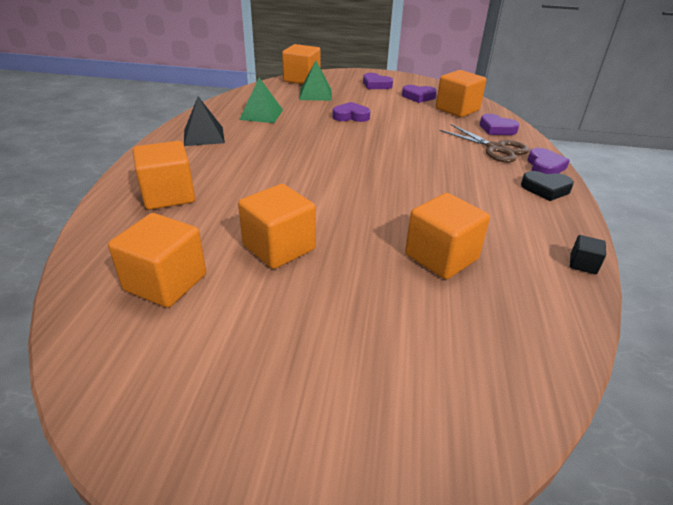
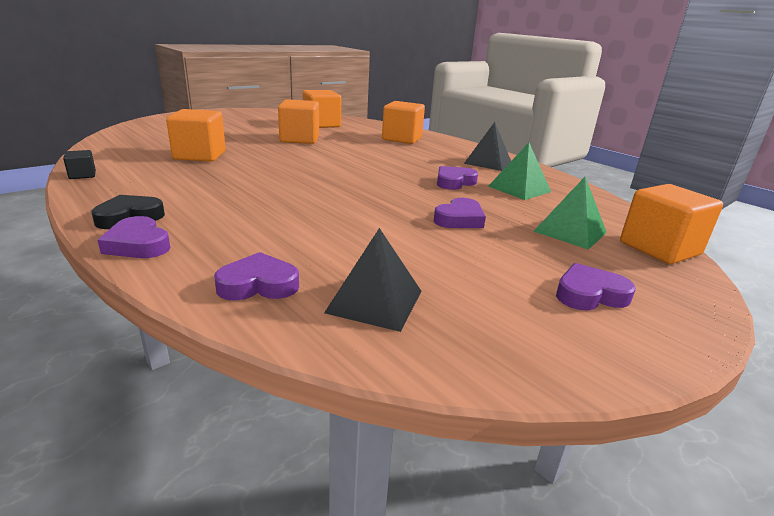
camera: 130 degrees right, 10 degrees down
(418, 97) = (481, 301): purple heart -> purple heart (454, 182)
(457, 109) = (375, 301): orange cube -> black pyramid
(495, 148) = (228, 246): brown scissors -> none

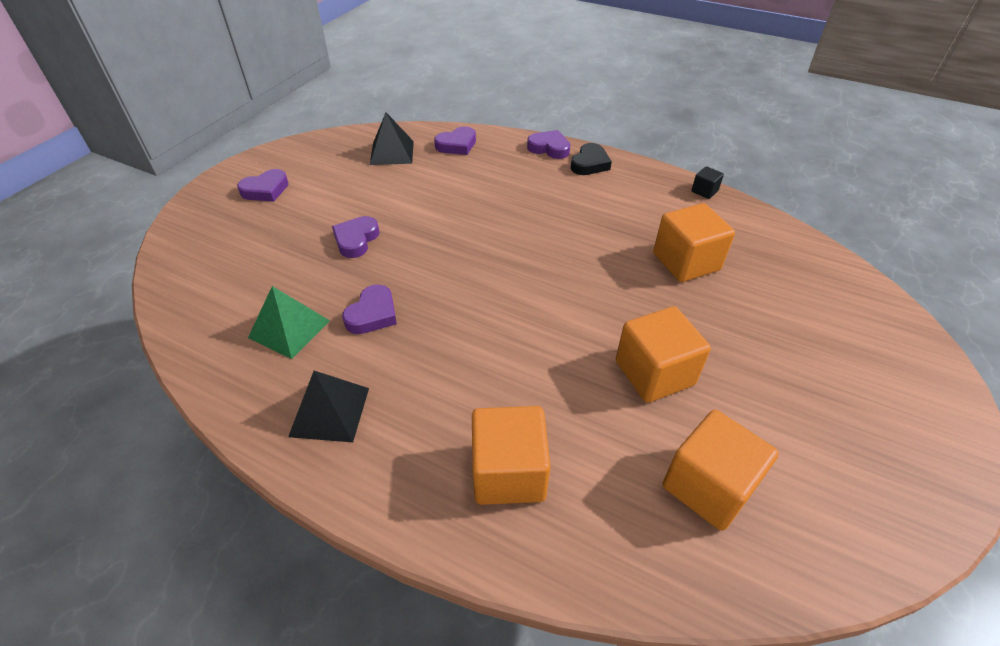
camera: 160 degrees right, 20 degrees up
(570, 232) = (254, 255): green pyramid -> none
(659, 248) = (178, 256): orange cube -> none

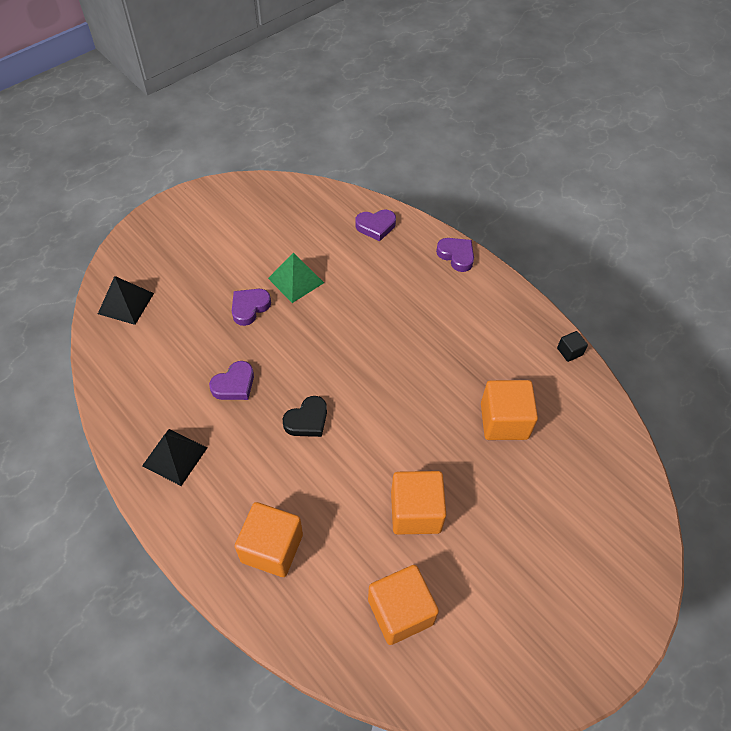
camera: 20 degrees right, 10 degrees up
(266, 190) = (199, 230): purple heart -> none
(289, 329) = (171, 377): green pyramid -> green pyramid (296, 280)
(392, 152) = (316, 218): black pyramid -> black pyramid (126, 303)
(589, 164) = (483, 286): black heart -> black heart (307, 420)

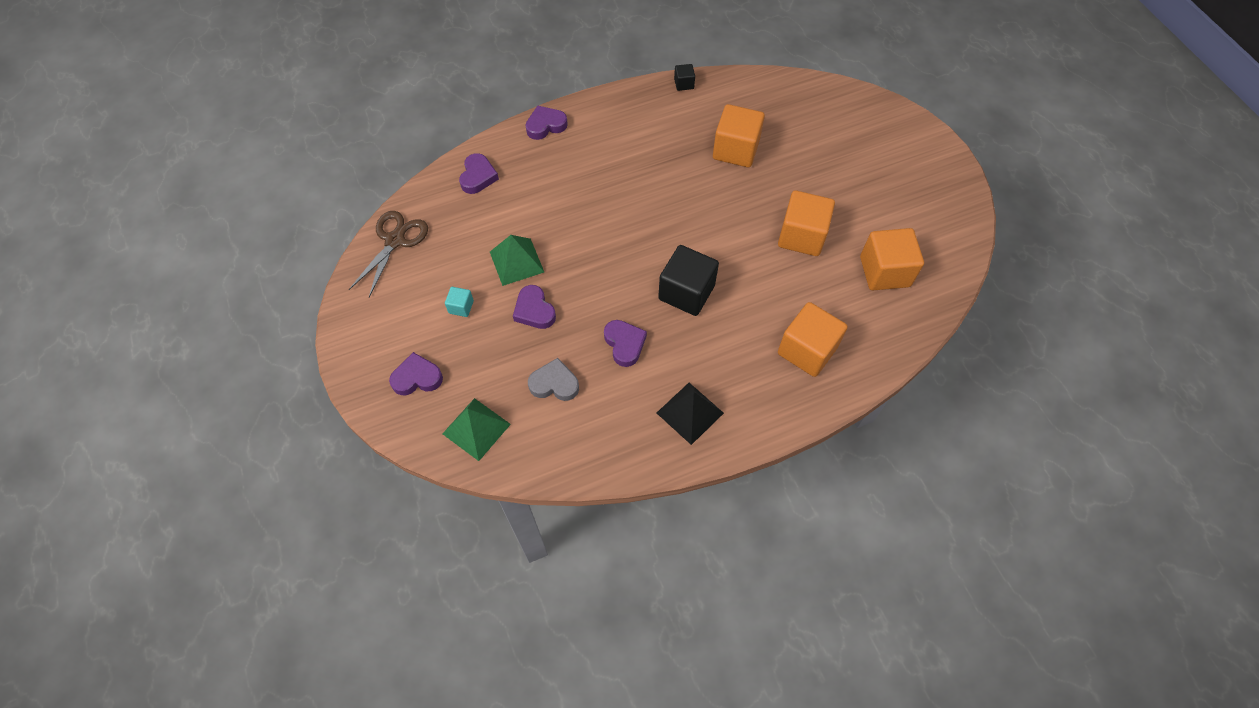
camera: 70 degrees left, 5 degrees up
(126, 303) = (476, 429): black pyramid -> green pyramid
(163, 251) = (417, 378): none -> purple heart
(180, 343) = (554, 383): none -> grey heart
(237, 257) = (461, 307): none -> turquoise cube
(288, 195) = (395, 240): none -> brown scissors
(307, 420) = (686, 292): black heart -> black cube

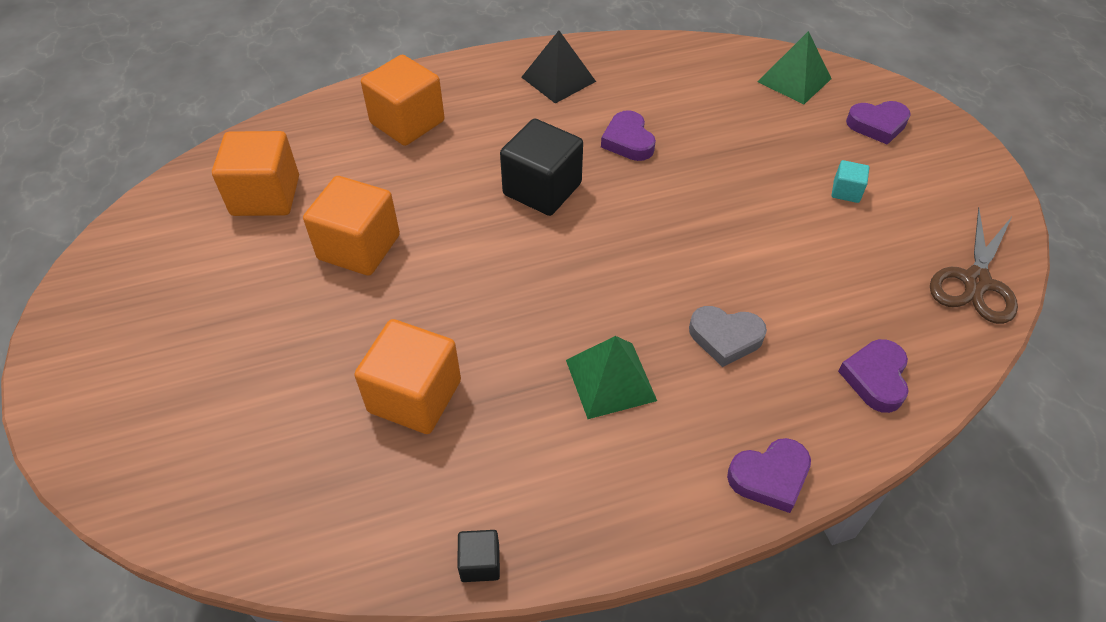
camera: 175 degrees left, 10 degrees down
(516, 261) = (781, 241): green pyramid -> green pyramid (611, 380)
(534, 310) = (746, 181): purple heart -> none
(554, 383) = (712, 111): grey heart -> grey heart (725, 338)

